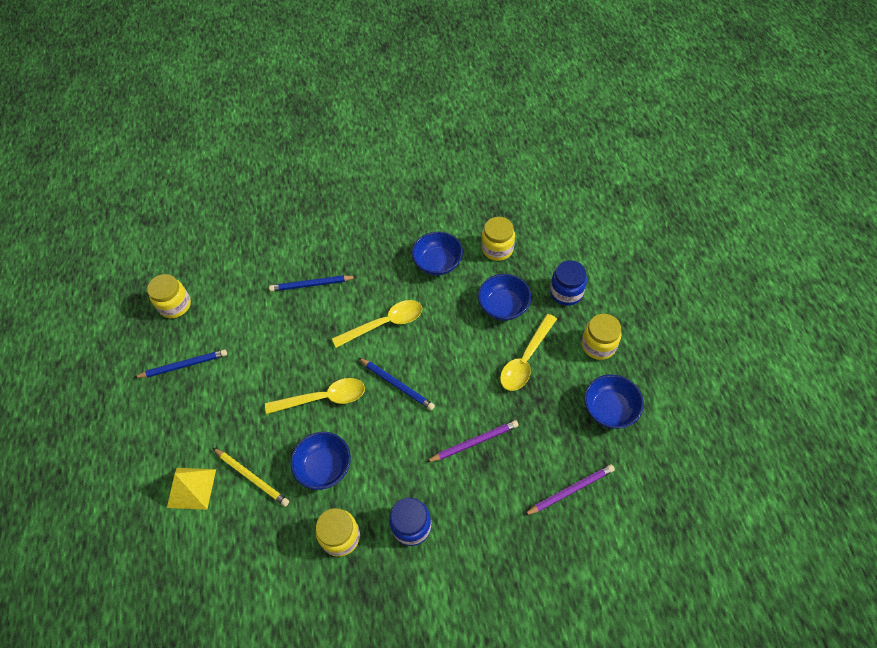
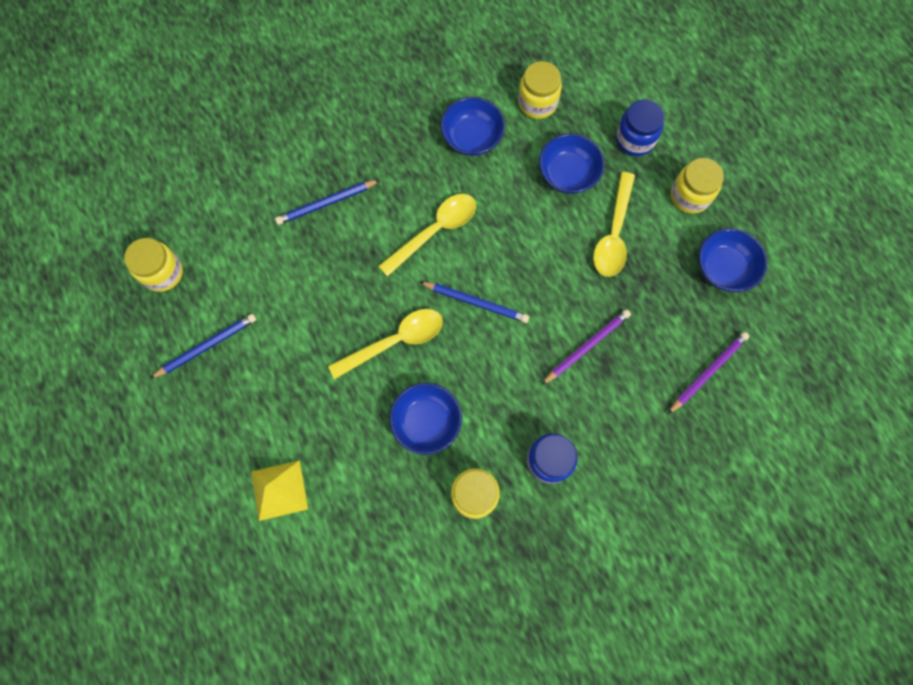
camera: 20 degrees left, 15 degrees up
(252, 477) = (346, 458): yellow pencil -> none

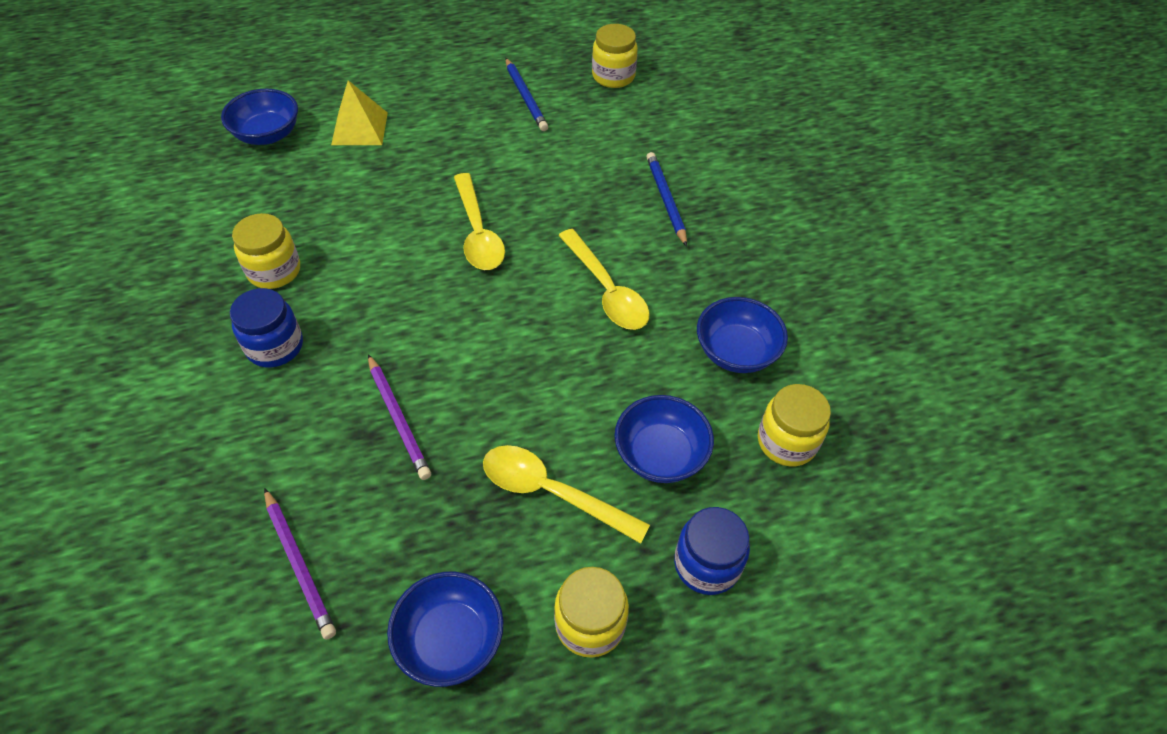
camera: 100 degrees right, 20 degrees down
(426, 422) = (374, 244): blue bowl -> blue bowl (267, 134)
(475, 302) = (500, 313): blue pencil -> none

